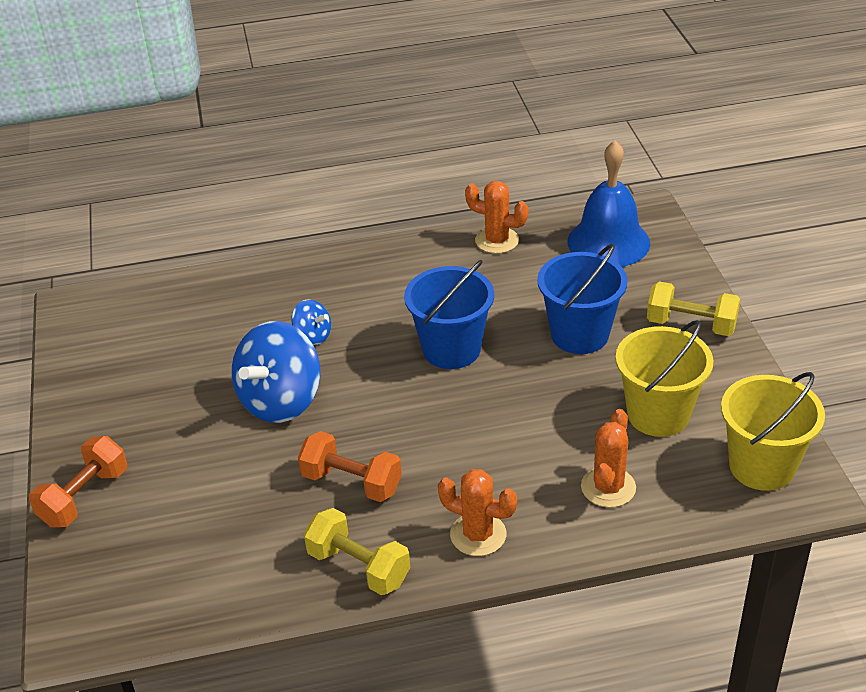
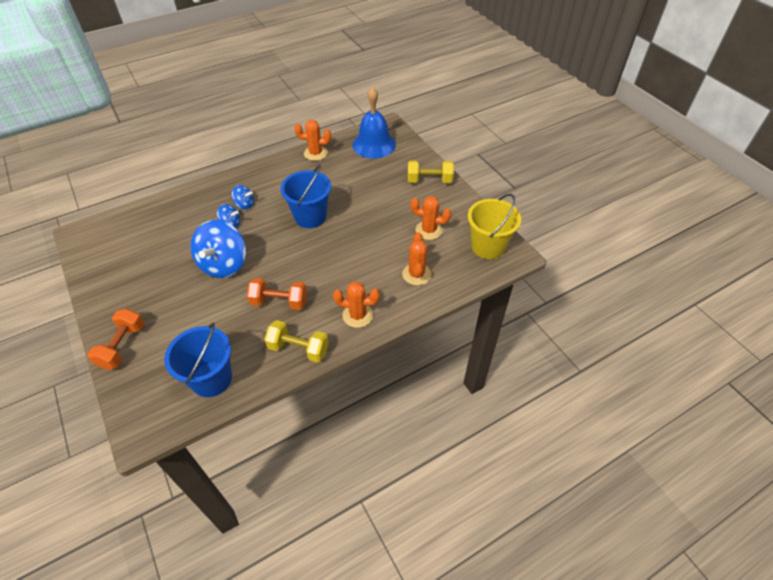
camera: 20 degrees left, 10 degrees up
(346, 308) = (244, 205): none -> blue spinning top
(579, 334) = (375, 196): blue bucket -> blue bucket (211, 379)
(658, 414) = (429, 230): yellow bucket -> orange cactus

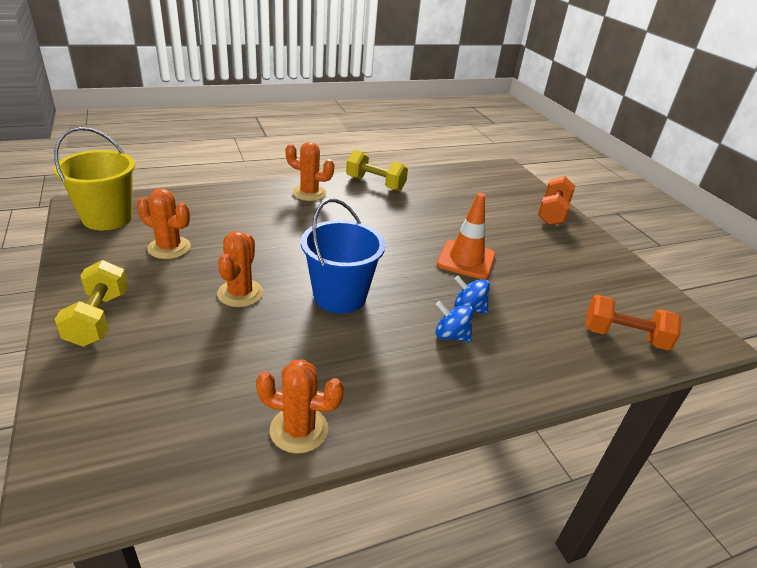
camera: 175 degrees left, 15 degrees down
(211, 379) = (456, 181): blue bucket -> none
(224, 264) = (466, 260): blue spinning top -> orange traffic cone
(279, 302) = (393, 216): orange dumbbell -> orange dumbbell (624, 337)
(374, 144) = (147, 430): blue bell -> none
(416, 274) = (223, 210): orange cactus -> orange cactus (240, 293)
(429, 180) = (98, 319): yellow dumbbell -> yellow dumbbell turned 75 degrees clockwise

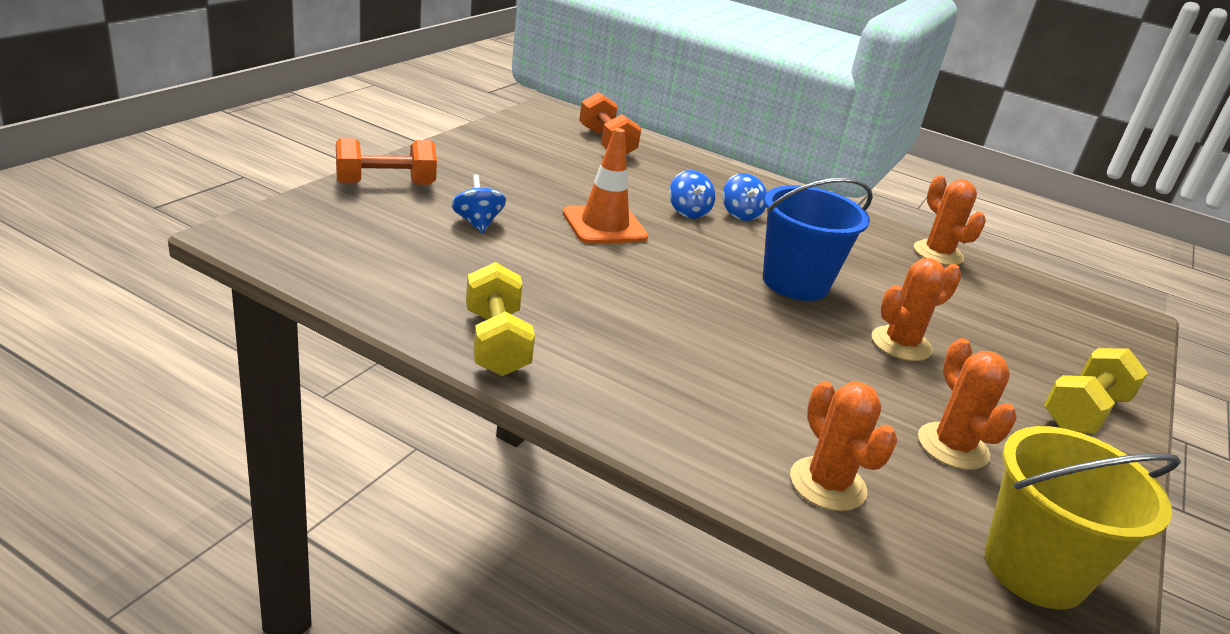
camera: 130 degrees left, 5 degrees down
(309, 193) = (631, 397): orange cactus -> orange cactus (827, 484)
(490, 220) = (477, 223): none -> blue spinning top

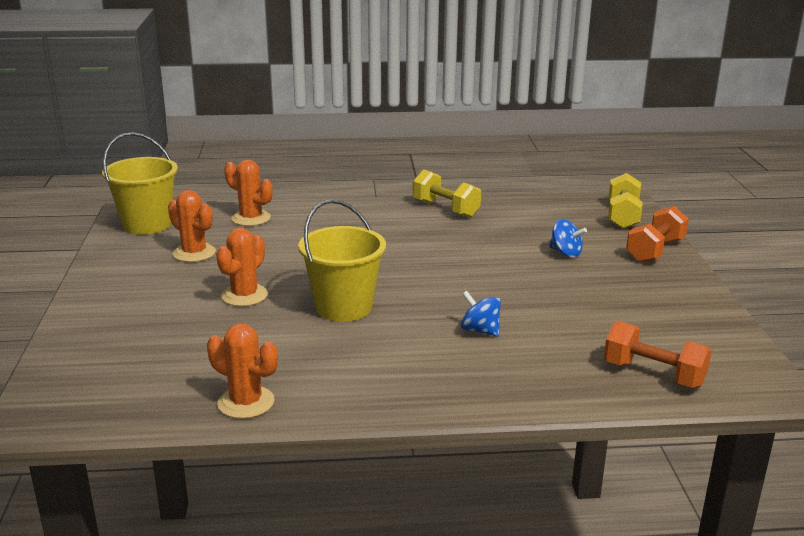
camera: 150 degrees right, 5 degrees down
(604, 225) = (507, 288): orange traffic cone -> none
(740, 214) = (444, 351): blue spinning top -> none
(795, 283) = (343, 307): blue bucket -> yellow bucket
(1084, 412) = (107, 303): yellow dumbbell -> yellow dumbbell (622, 216)

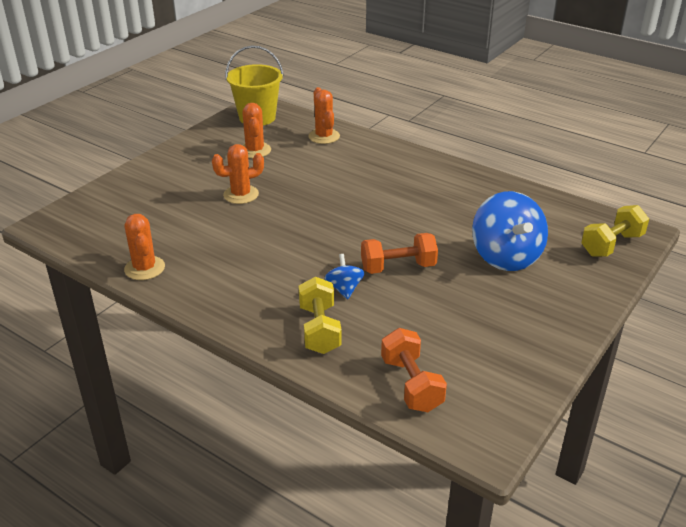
camera: 40 degrees right, 10 degrees up
(343, 307) = (285, 230): yellow bucket -> none
(445, 209) = (470, 180): yellow dumbbell -> yellow dumbbell (319, 329)
(565, 253) = (506, 257): blue spinning top -> blue spinning top, size x2.05
(655, 250) = (587, 288): orange dumbbell -> orange dumbbell (398, 267)

